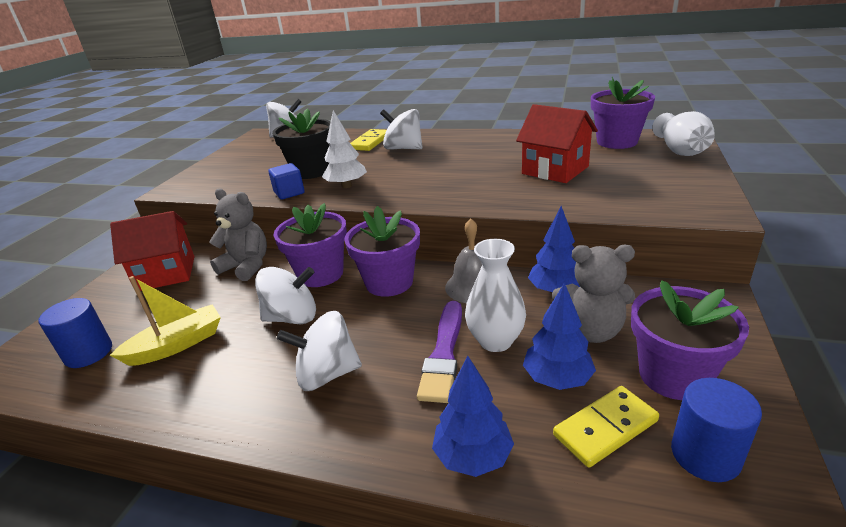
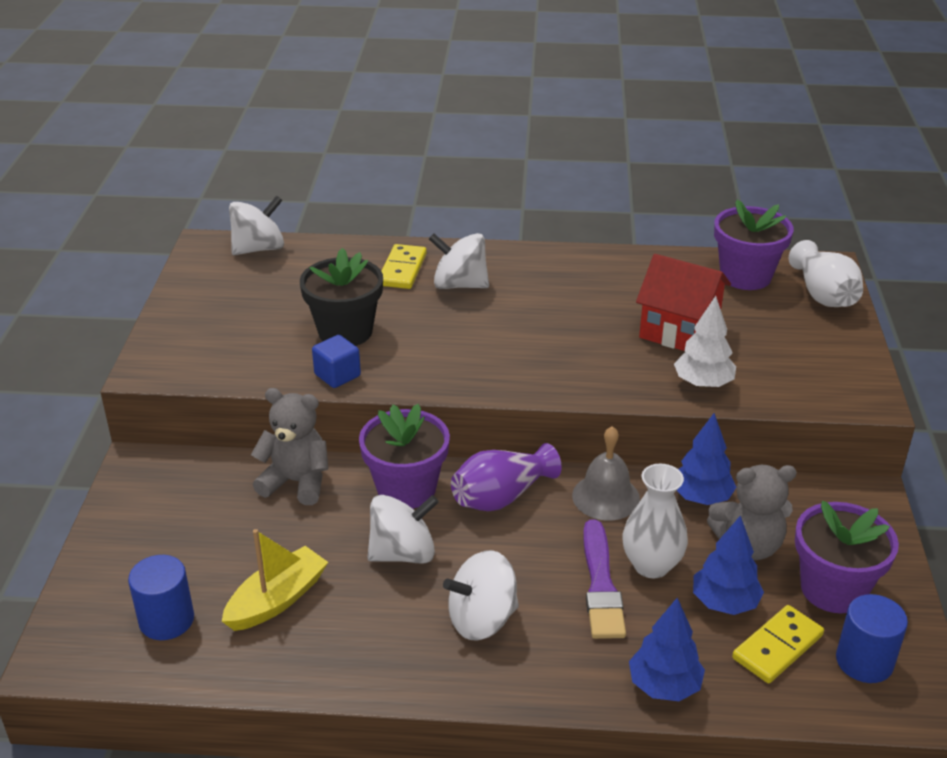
camera: 15 degrees left, 5 degrees up
(166, 273) = (185, 499): red house -> none
(346, 186) = (413, 361): white tree -> white tree (703, 384)
(389, 282) = (501, 497): purple flower pot -> purple vase

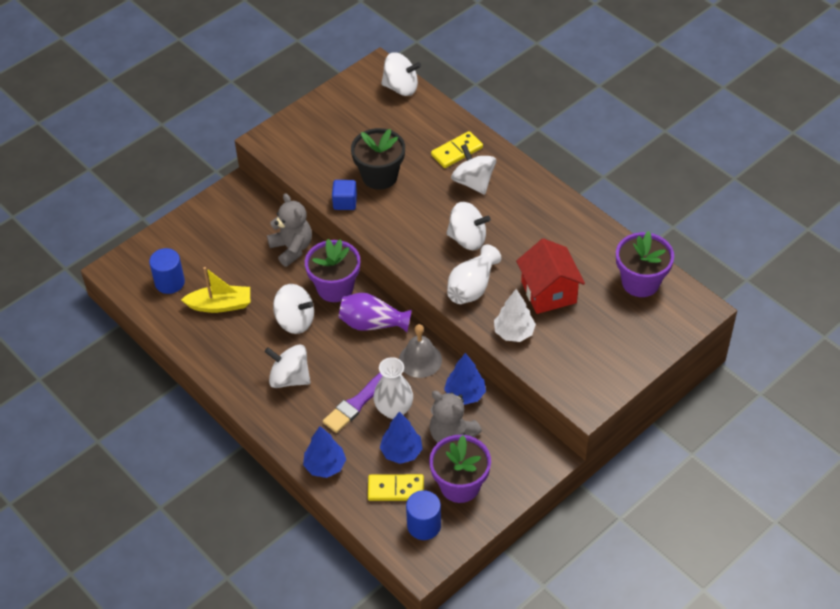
camera: 45 degrees right, 15 degrees up
(527, 333) = (467, 239): none -> white spinning top
(823, 295) = (666, 325): white vase -> white vase (472, 287)

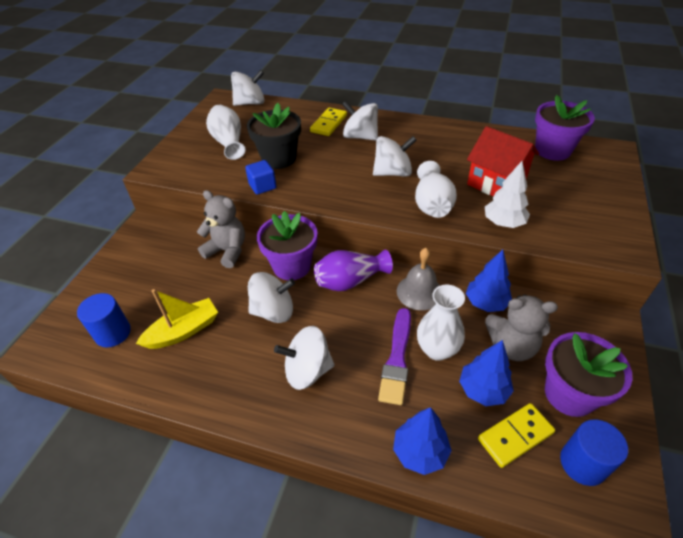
camera: 30 degrees left, 5 degrees down
(347, 135) = (228, 142): none -> white vase

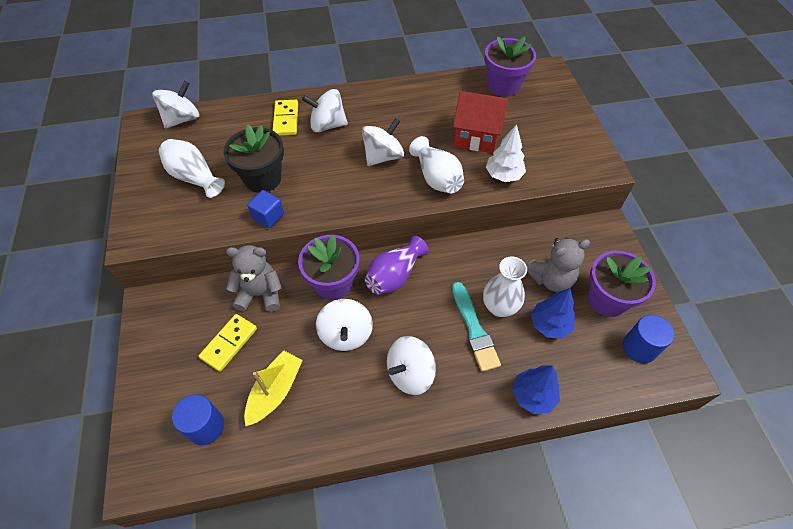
camera: 30 degrees left, 10 degrees up
(273, 311) = (346, 334): white spinning top -> white spinning top turned 120 degrees clockwise
(397, 358) = (474, 329): purple brush -> turquoise brush
(419, 292) = (457, 261): grey bell -> none
(486, 303) = (514, 249): blue tree -> none
(515, 436) = (589, 350): yellow domino -> yellow domino (229, 343)

